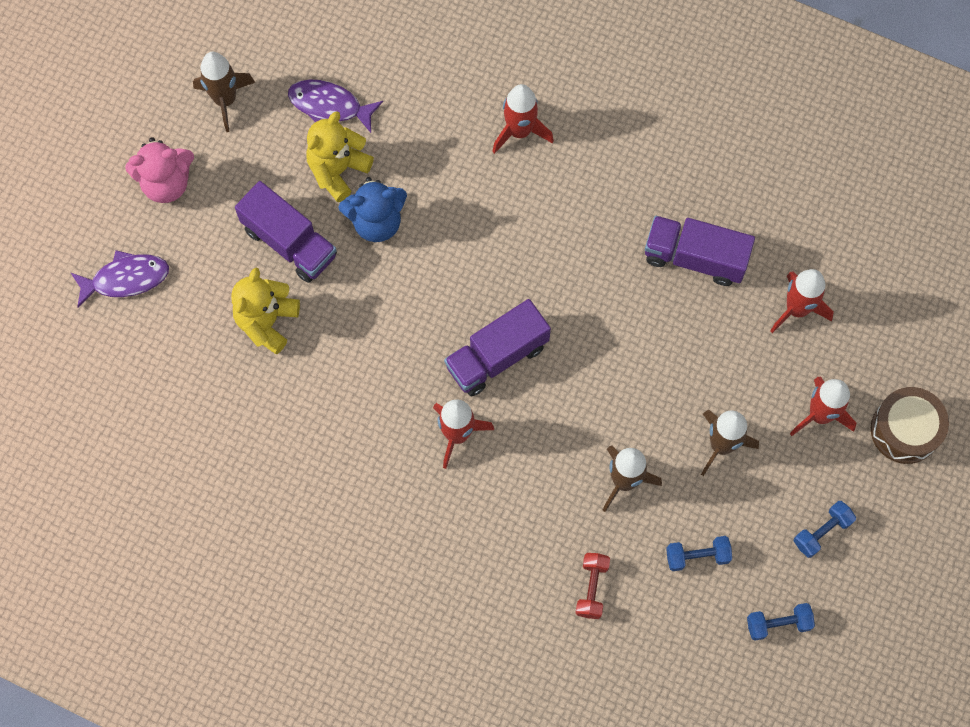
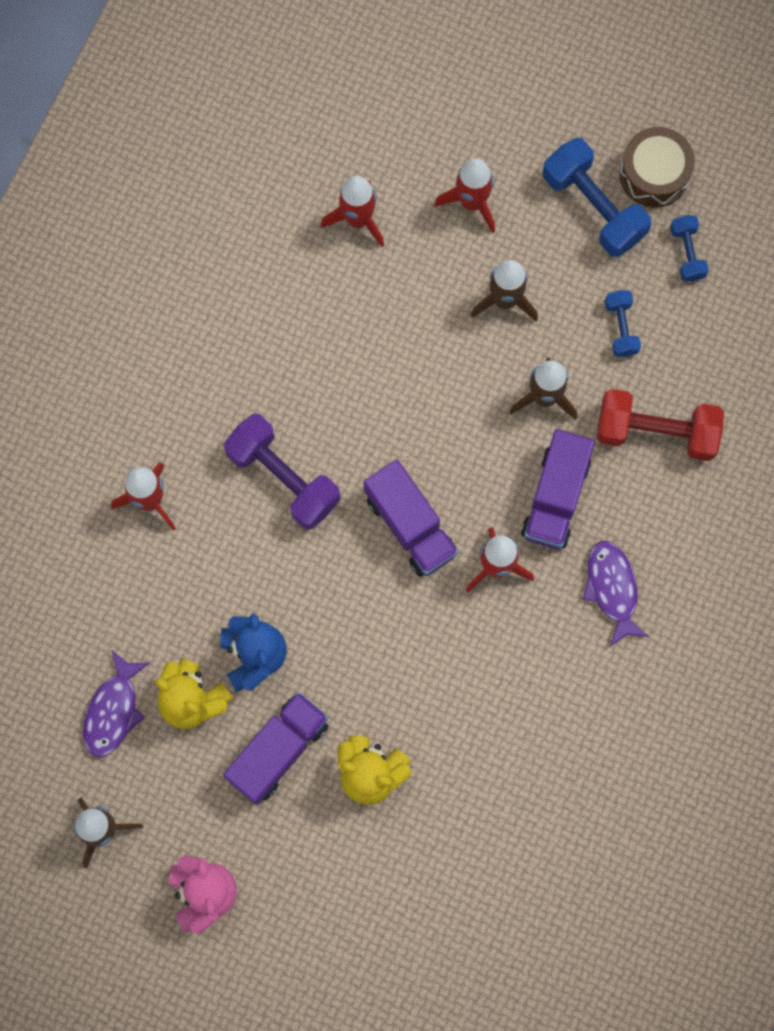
camera: 90 degrees left, 5 degrees up
(126, 279) = (320, 933): purple fish -> purple fish (612, 589)
(542, 244) = (283, 477): none -> purple dumbbell
(592, 588) = (656, 431): red dumbbell -> red dumbbell, size x1.89
(695, 257) = (300, 319): purple truck -> purple truck (555, 497)
(822, 532) = (593, 207): blue dumbbell -> blue dumbbell, size x1.89
(905, 430) = (487, 121): brown drum -> brown drum (654, 174)

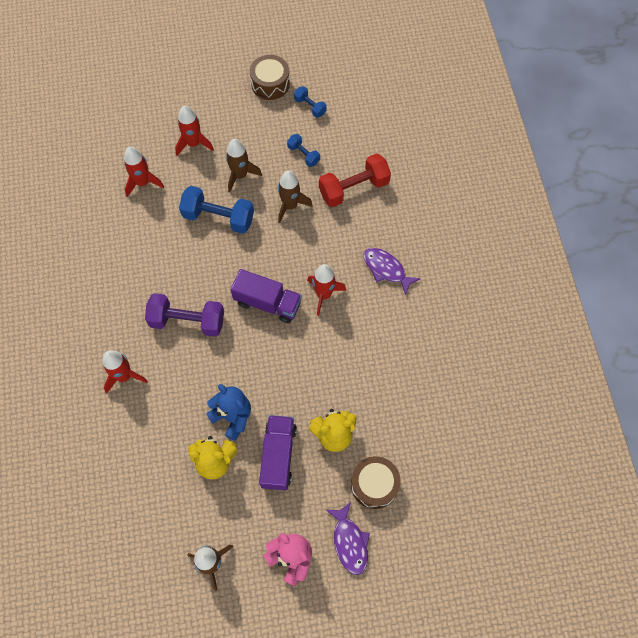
camera: 35 degrees left, 10 degrees down
(113, 711) = (176, 495): purple fish -> purple fish (349, 542)
(376, 877) = (374, 485): none -> brown drum
(555, 497) = (328, 246): purple truck -> none
(593, 207) = (252, 113): blue dumbbell -> blue dumbbell (218, 217)

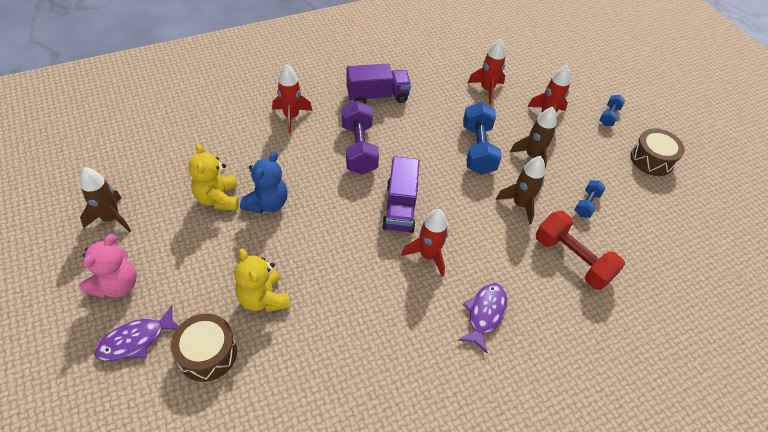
camera: 70 degrees right, 15 degrees down
(278, 456) = (230, 251): purple truck -> purple truck (377, 96)
(310, 107) = (648, 198): blue dumbbell -> blue dumbbell (609, 116)

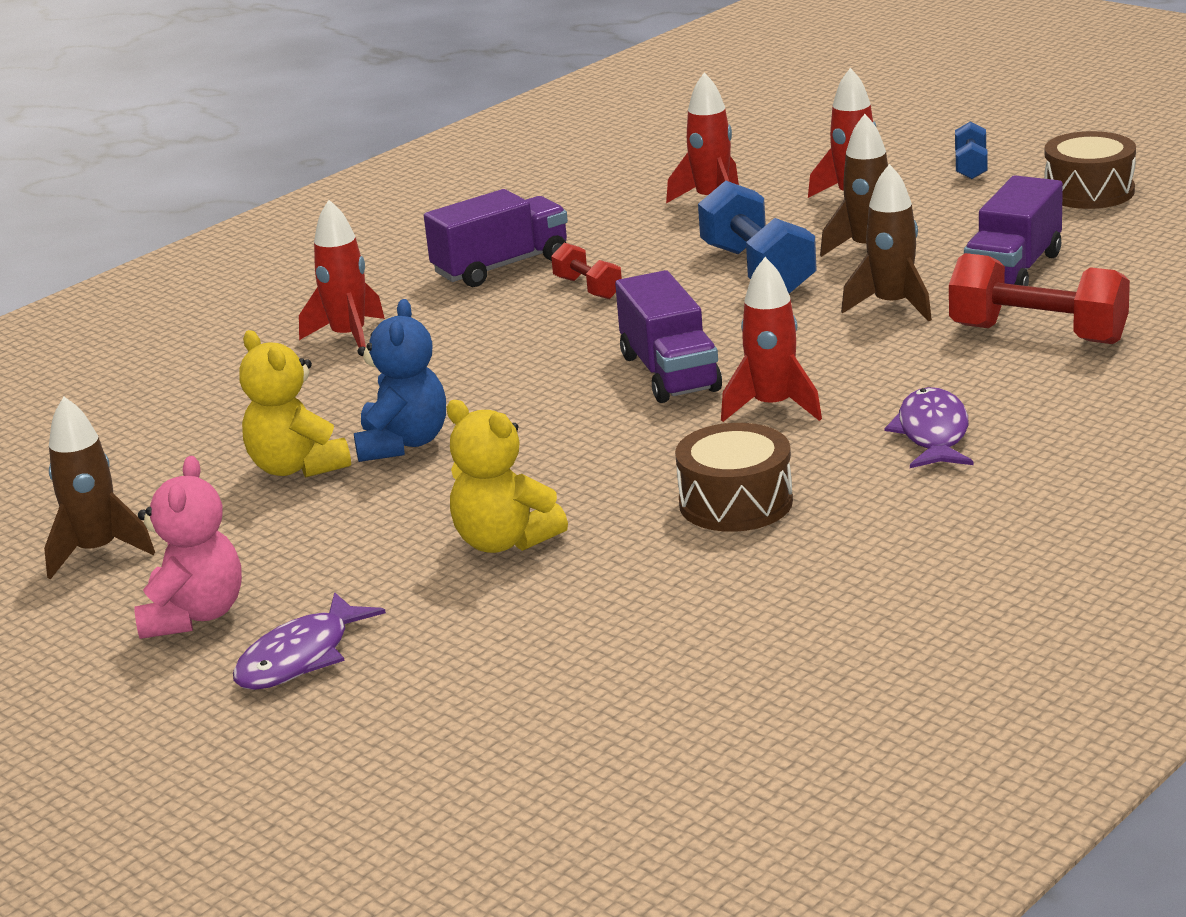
camera: 15 degrees left, 25 degrees down
(207, 353) = (457, 627): brown drum -> brown drum (735, 502)
(359, 149) = (525, 334): purple dumbbell -> none
(402, 128) = (588, 288): none -> red dumbbell
(586, 204) = (1013, 271): blue dumbbell -> purple truck

